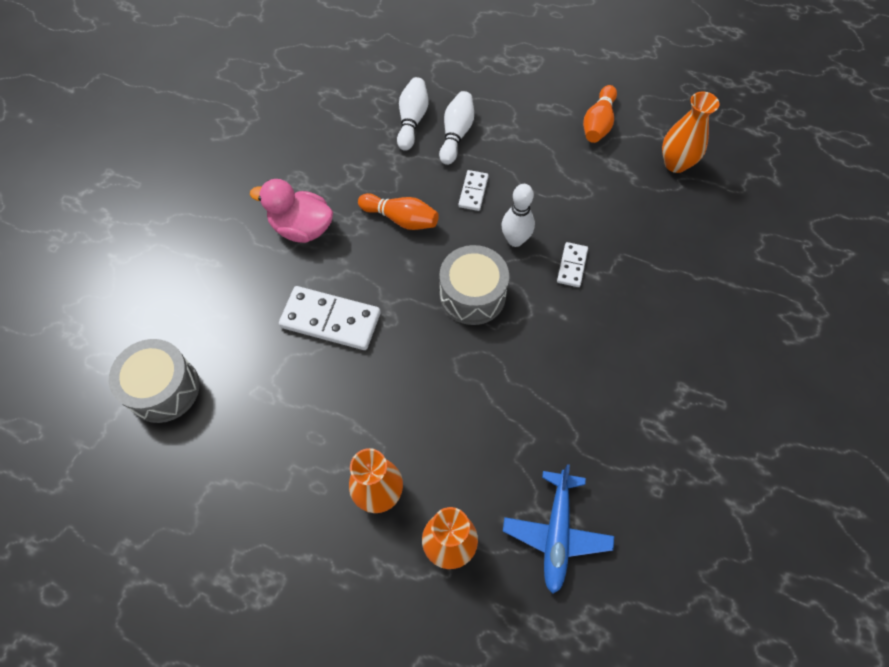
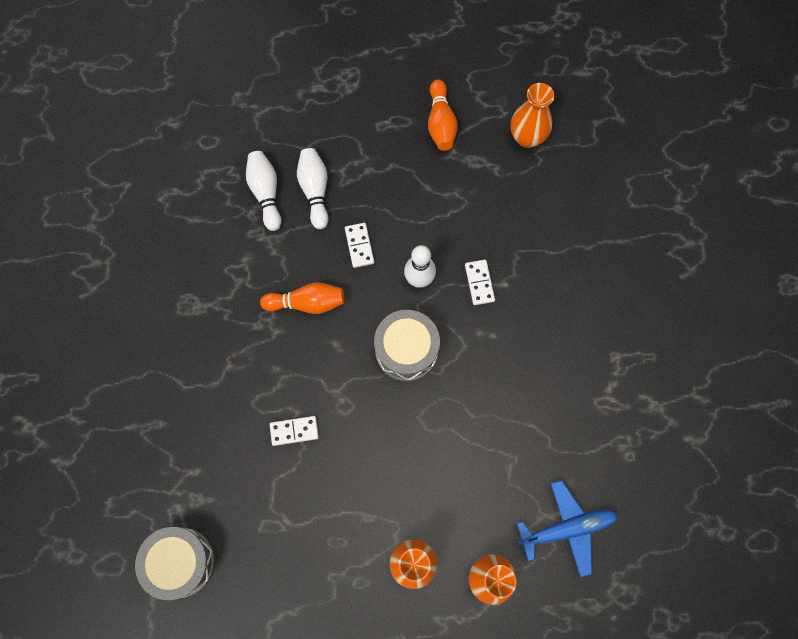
camera: 25 degrees left, 10 degrees up
(302, 228) = (220, 353): pink duck -> none
(330, 320) = (294, 431): white domino -> white domino, size x0.53
(556, 533) = (567, 528): blue plane -> blue plane turned 90 degrees counterclockwise

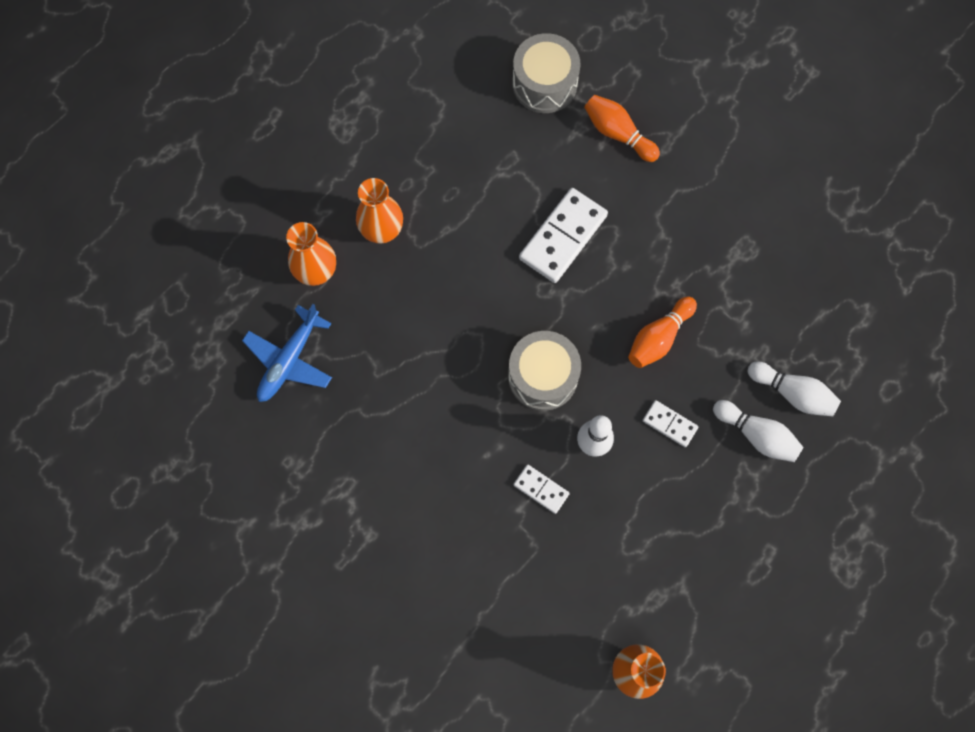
camera: 135 degrees right, 0 degrees up
(294, 431) = (563, 237): white domino -> white domino, size x1.90
(441, 123) = (722, 607): orange bowling pin -> orange bowling pin (618, 133)

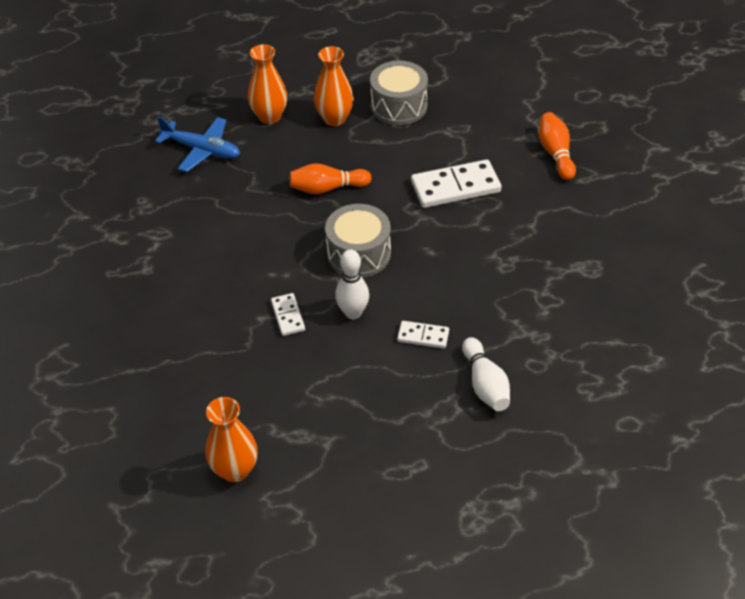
camera: 40 degrees right, 25 degrees down
(289, 360) = (202, 150): blue plane -> blue plane turned 135 degrees counterclockwise
(544, 83) = (528, 102): grey drum -> grey drum (399, 106)
(659, 338) = (468, 281): orange bowling pin -> orange bowling pin (327, 188)
(670, 424) = (423, 336): white domino -> white domino turned 60 degrees counterclockwise
(792, 393) = (541, 376): white bowling pin -> none

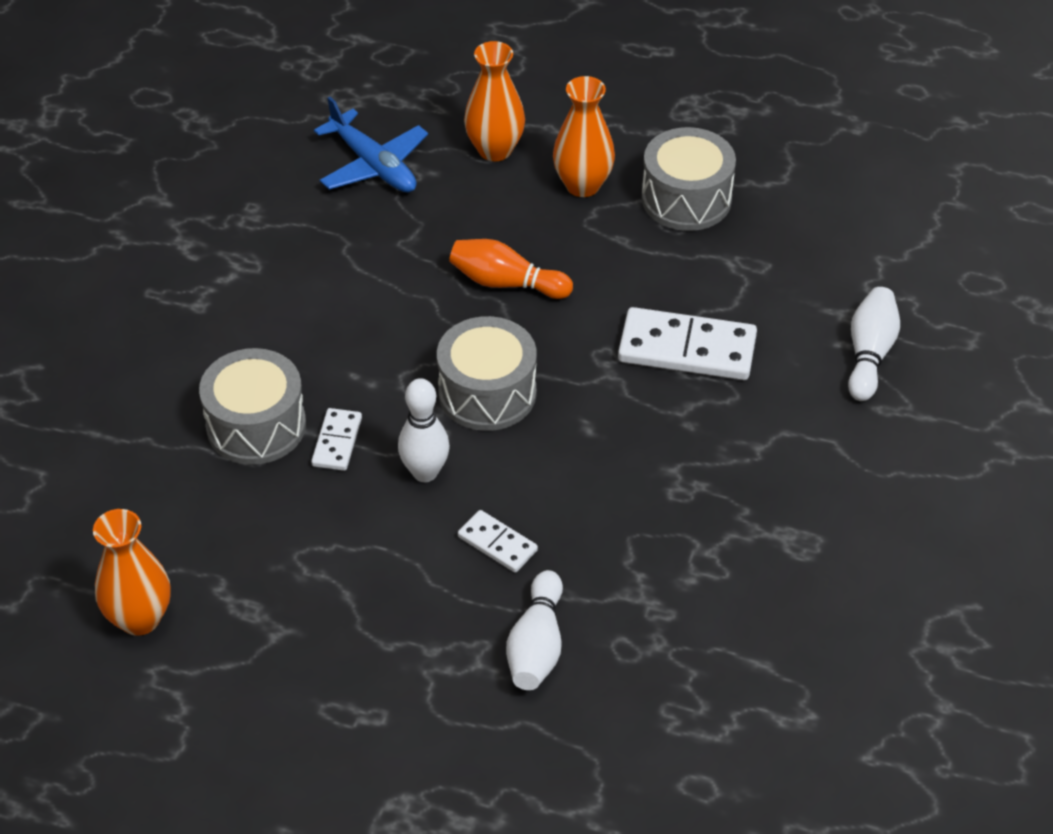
camera: 25 degrees right, 0 degrees up
(231, 326) = (256, 426): none -> grey drum
(555, 153) = (869, 354): orange bowling pin -> white bowling pin

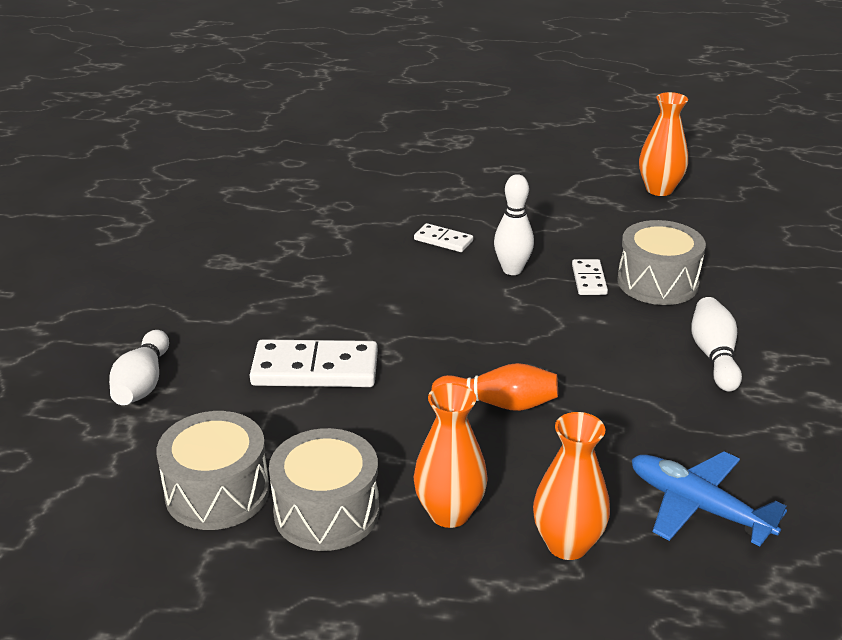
camera: 170 degrees right, 15 degrees down
(487, 393) = (484, 320): grey drum -> grey drum (217, 492)
(537, 645) = (401, 201): white bowling pin -> white bowling pin (714, 356)

